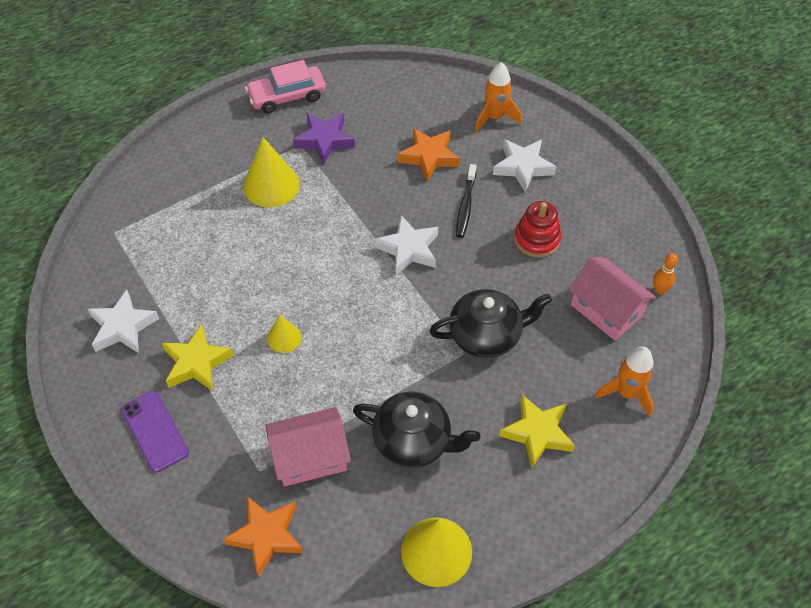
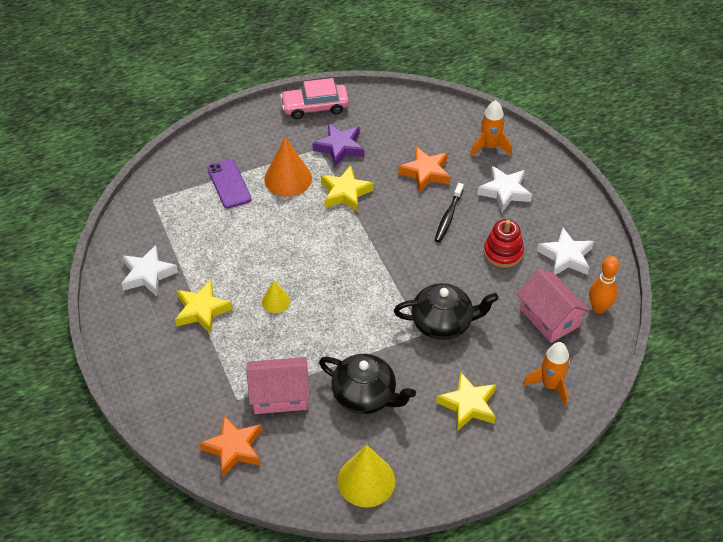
camera: 10 degrees right, 5 degrees down
(155, 431) = (160, 357): purple phone -> purple phone (229, 184)
(271, 185) = (288, 178): yellow cone -> orange cone
(341, 193) = (345, 193): none -> yellow star
(409, 249) = (392, 246): white star -> white star (566, 257)
(659, 290) = (599, 308): orange bowling pin -> orange bowling pin, size x1.55

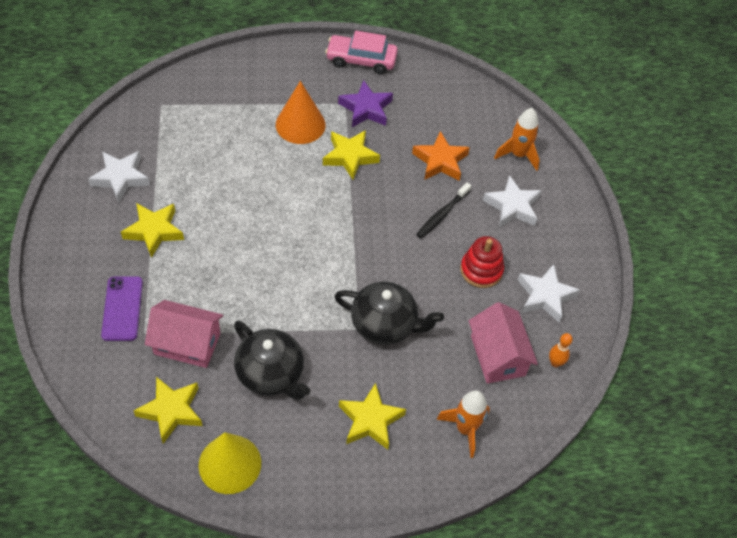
camera: 15 degrees right, 5 degrees up
(229, 184) = (241, 112): purple phone -> purple phone (122, 308)
(233, 448) = (117, 383): orange star -> none
(276, 301) = (229, 245): yellow cone -> none
(294, 455) = (171, 411): none -> yellow star
(599, 308) = (555, 363): orange bowling pin -> orange bowling pin, size x0.64

